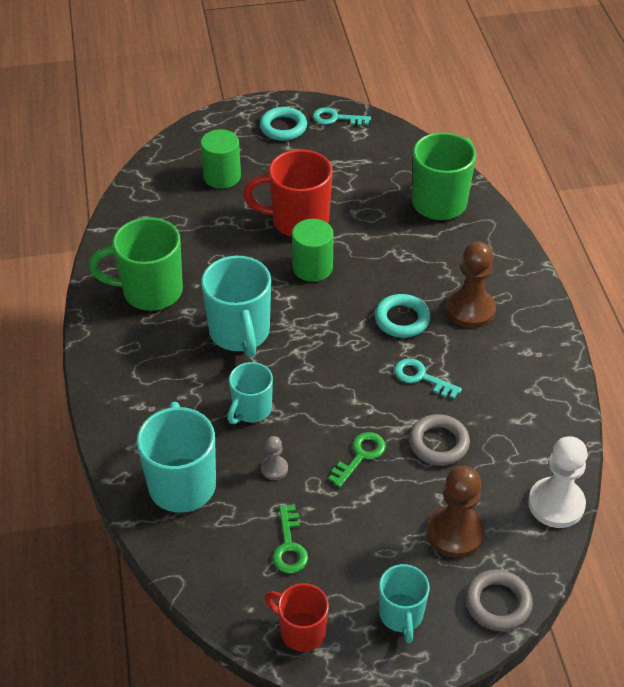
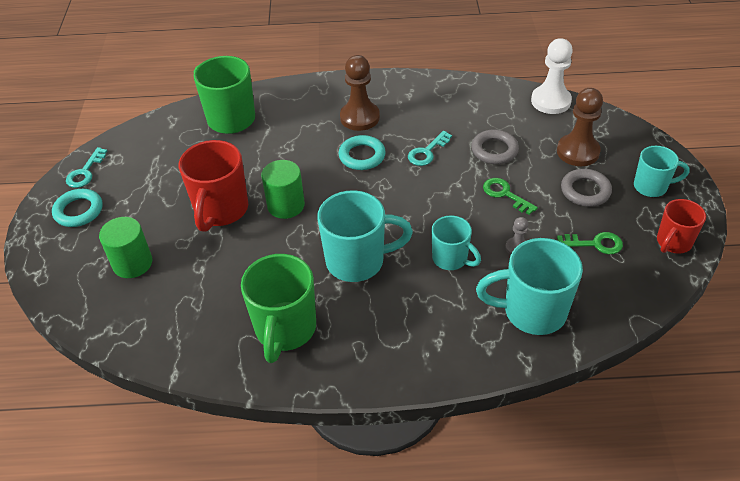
camera: 80 degrees left, 0 degrees up
(498, 603) = (635, 139): grey ring -> grey ring (585, 191)

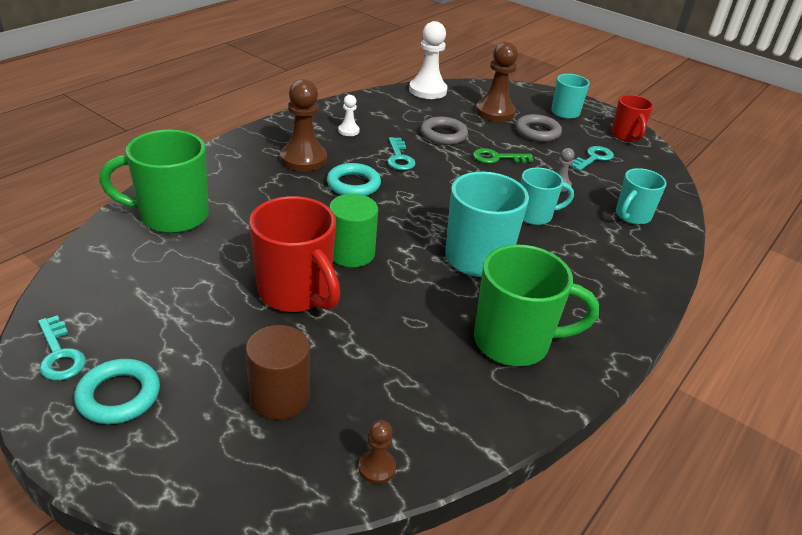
camera: 55 degrees left, 10 degrees down
(118, 333) = (377, 468): none -> brown pawn
(132, 263) = (279, 397): green cylinder -> brown cylinder
(285, 330) = (514, 342): green mug -> green mug turned 45 degrees counterclockwise
(425, 109) = (348, 131): none -> white pawn
(532, 312) = (632, 216): turquoise mug -> turquoise mug, size x0.61
(595, 244) = (593, 158): green key -> turquoise key

